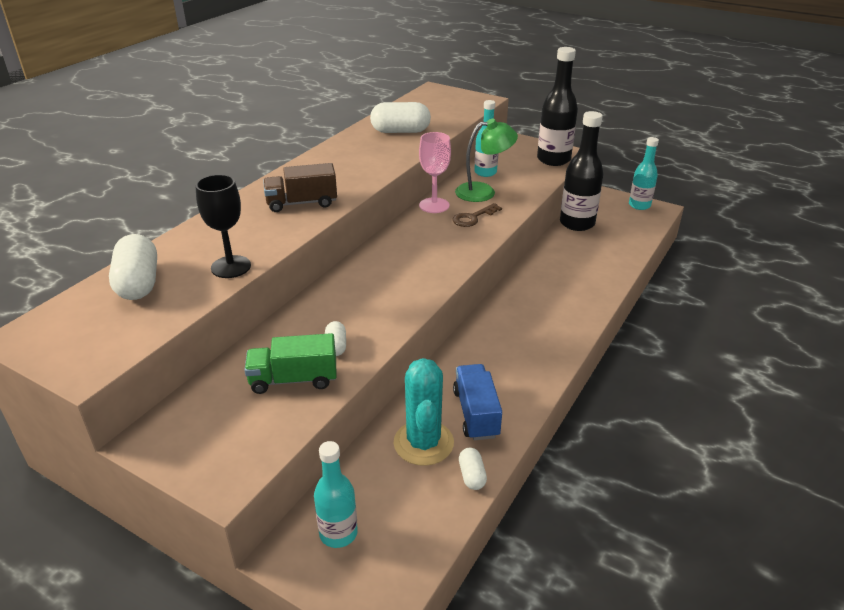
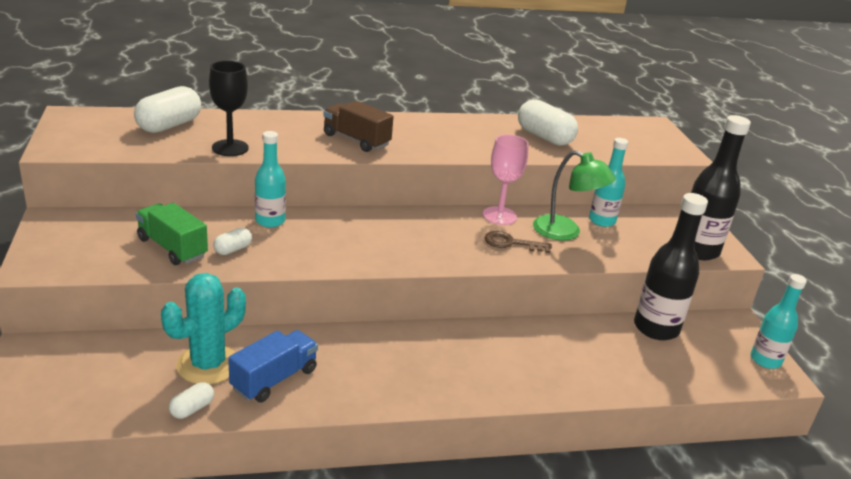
camera: 45 degrees right, 5 degrees down
(338, 533) = (69, 364): turquoise bottle -> turquoise bottle (270, 221)

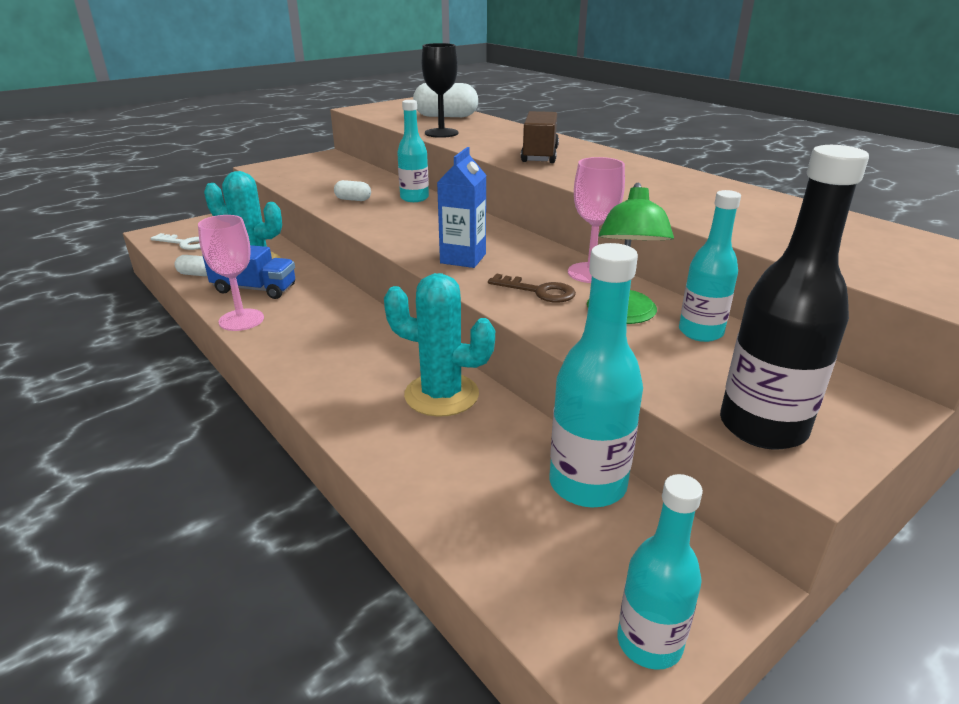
camera: 65 degrees right, 0 degrees up
(80, 400) = (185, 243): none -> white key
(172, 248) = (331, 186): green truck -> none
(336, 403) = (241, 320): none -> pink goblet
(431, 248) = (463, 258): none -> blue carton
(511, 243) = (539, 291): brown key -> brown key turned 135 degrees clockwise
(537, 342) = (441, 395): none -> turquoise cactus
(544, 137) = (748, 212): white capsule -> none
(656, 328) = (587, 484): black bottle -> turquoise bottle

